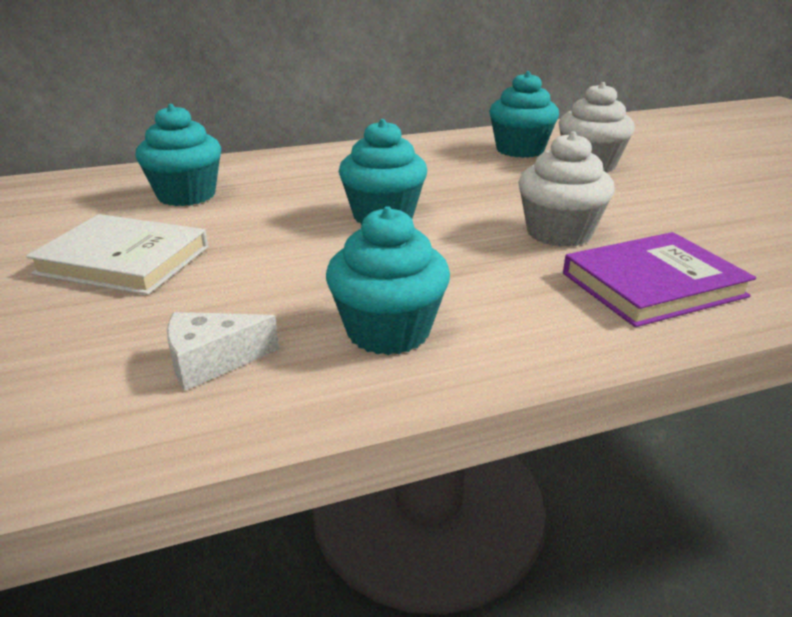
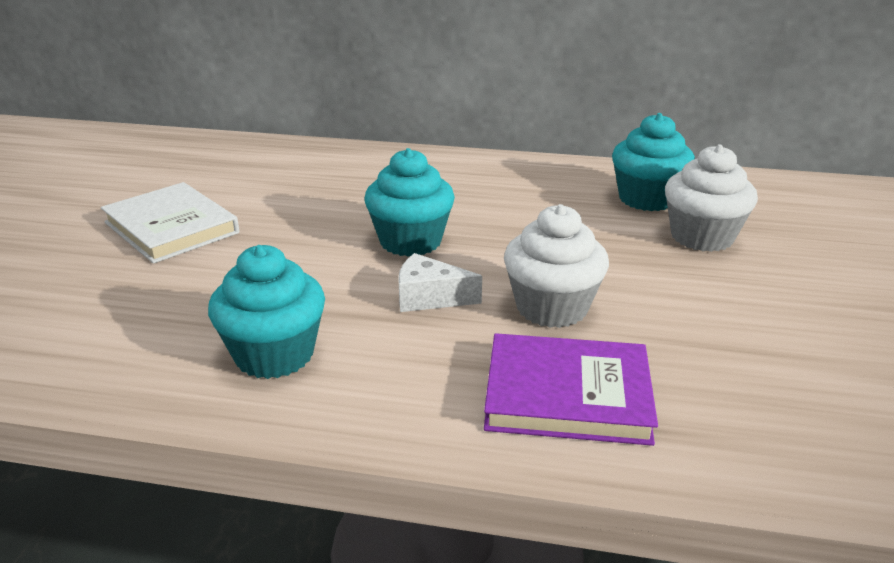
camera: 30 degrees right, 0 degrees up
(186, 195) = (280, 177): turquoise cupcake -> none
(212, 361) = (130, 334): white cheese -> white cheese (429, 297)

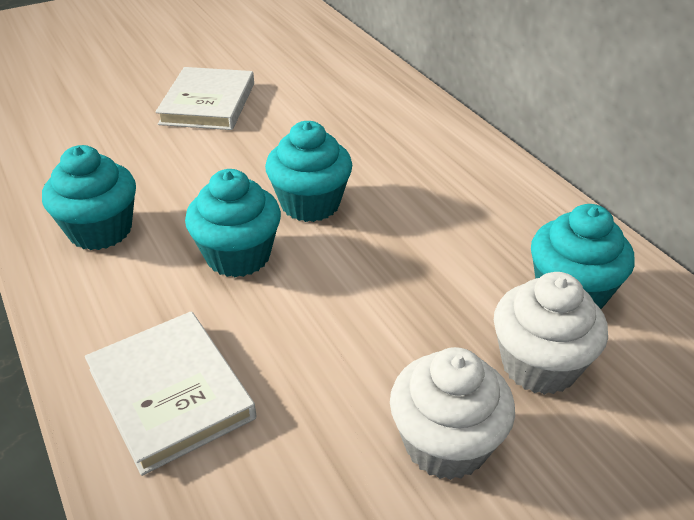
camera: 50 degrees right, 10 degrees up
(429, 297) = (238, 256): white cheese -> turquoise cupcake
(551, 308) = (290, 326): white cupcake -> white cupcake (445, 444)
(567, 395) = (171, 393): purple book -> white book

